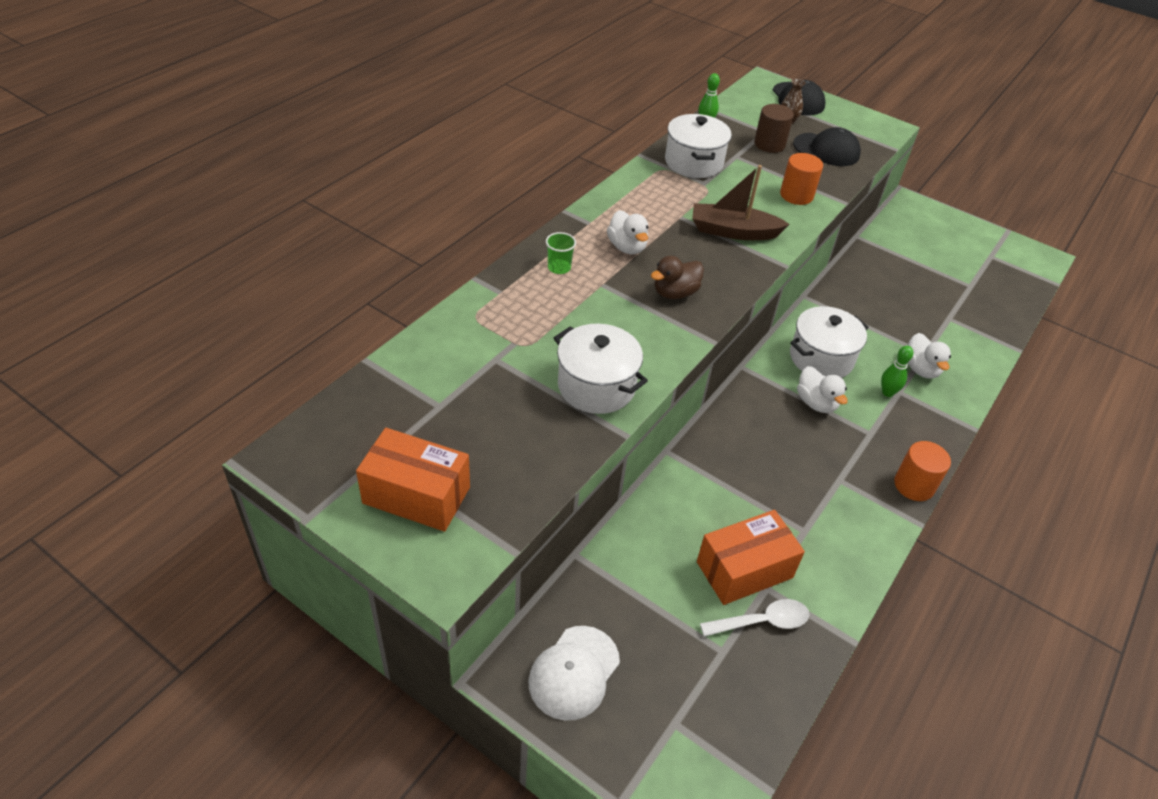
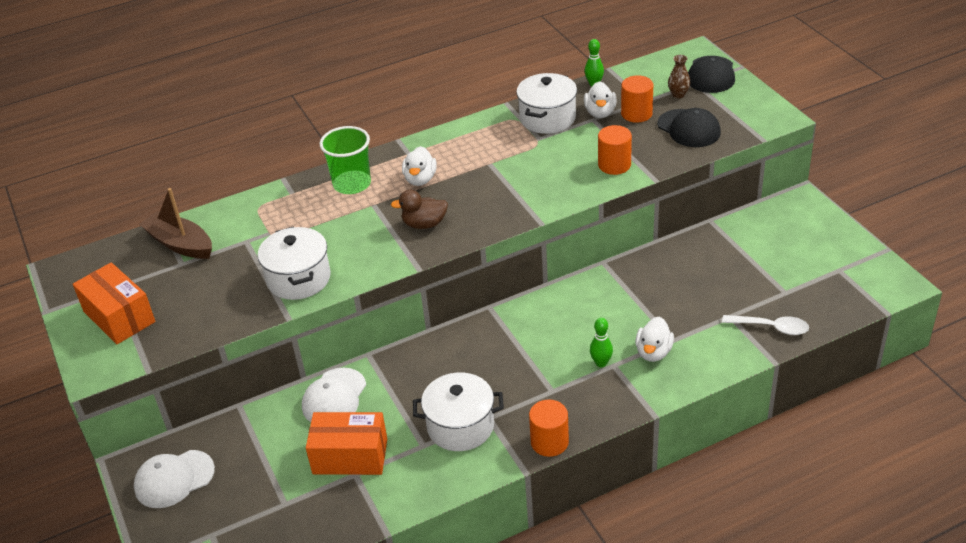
camera: 35 degrees right, 5 degrees down
(559, 267) = (352, 184): green cup -> green cup, size x1.91
(672, 510) = (334, 397): none -> white cap
(733, 231) = (523, 185): brown boat -> brown boat (180, 244)
(762, 622) = (330, 495): white spoon -> white spoon (771, 327)
(769, 144) = (636, 114): brown cylinder -> orange cylinder
(816, 403) = (527, 353): white duck -> white duck (600, 113)
(821, 358) = (567, 318): white pot -> white pot (460, 426)

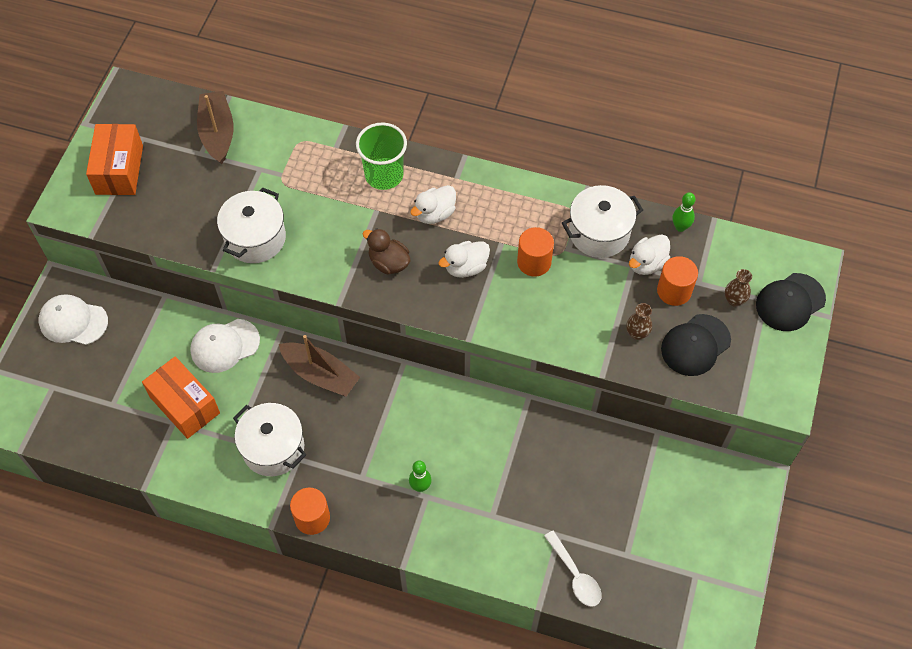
camera: 40 degrees right, 20 degrees up
(436, 358) = (320, 374): none -> brown boat
(614, 165) = (590, 330): orange cylinder -> orange cylinder (534, 262)
(645, 147) = (637, 333): none -> brown vase
(653, 352) = (466, 513): white duck -> white duck (466, 267)
(689, 128) = (695, 345): black cap -> black cap turned 45 degrees clockwise

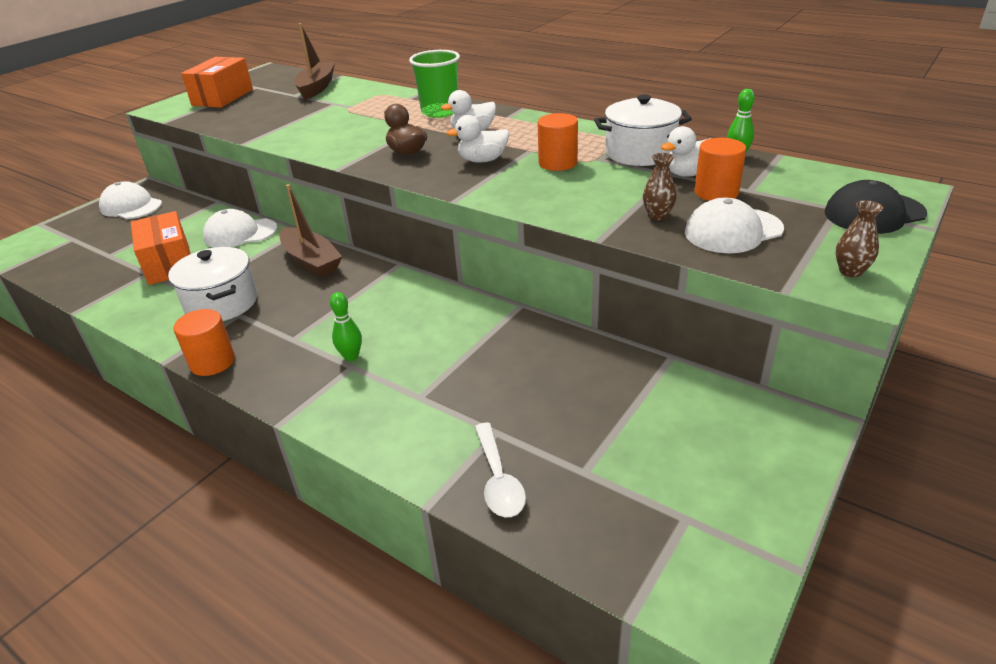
camera: 20 degrees right, 25 degrees down
(255, 238) = (296, 132): white pot -> none
(695, 345) = (733, 231): black cap -> white cap
(734, 300) = (794, 205): brown vase -> brown vase (850, 271)

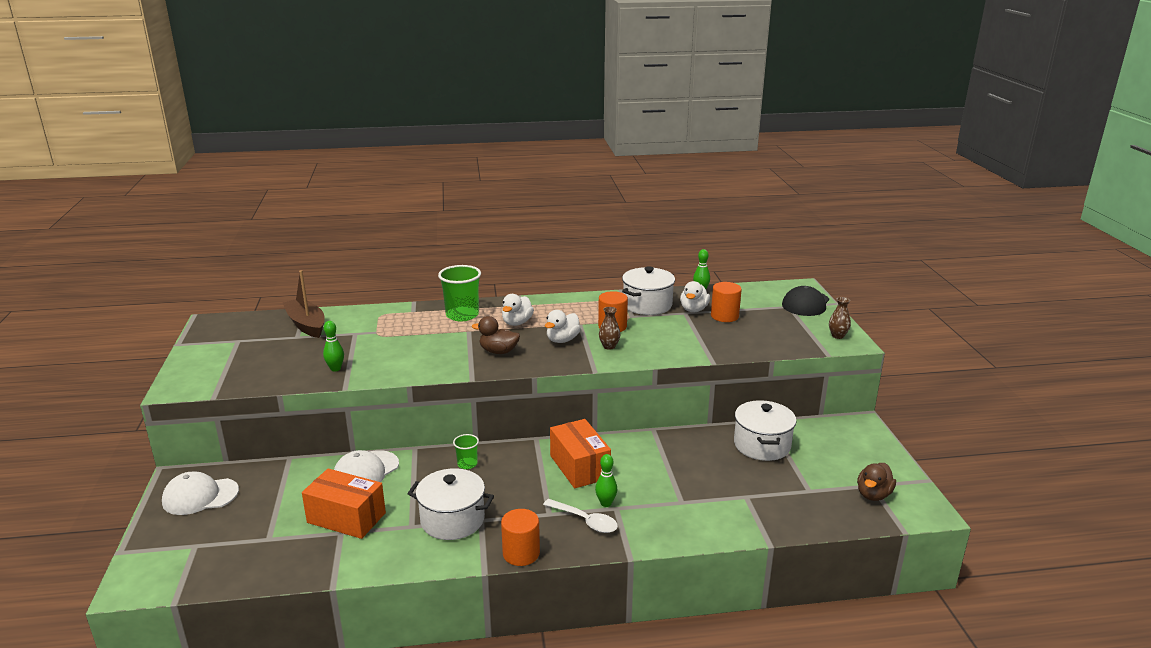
camera: 45 degrees left, 10 degrees down
(223, 97) = (224, 359): orange box -> orange box (579, 467)
(268, 126) = (335, 369): none -> green bowling pin
(311, 261) = (467, 464): brown boat -> green cup
(498, 480) = (781, 515): white spoon -> white spoon (585, 521)
(615, 383) = (762, 445): none -> white pot
(657, 215) = (718, 339): brown vase -> brown vase (609, 346)
(666, 533) = (873, 495): none -> brown duck
(733, 231) = (764, 334): white cap -> none

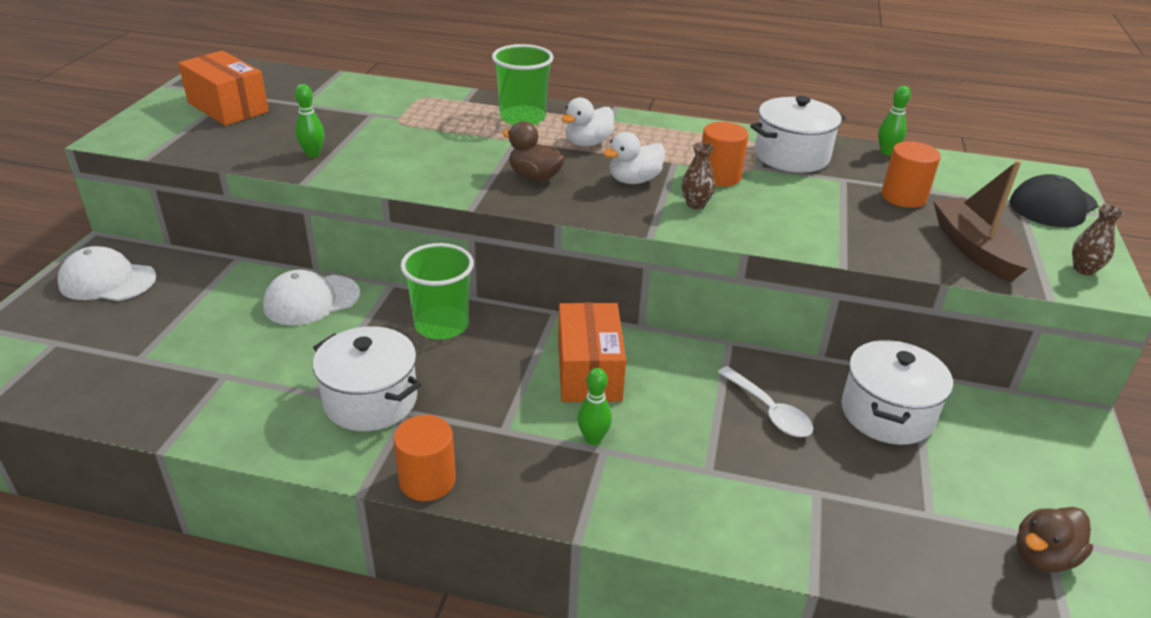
camera: 20 degrees right, 10 degrees up
(306, 325) = (324, 91): brown boat -> brown boat (974, 249)
(346, 518) = (245, 357): orange box -> orange box (228, 107)
(467, 464) = (441, 325): green cup -> green cup, size x1.91
(585, 521) = (547, 458): white spoon -> white spoon (769, 411)
(693, 310) = (859, 177): white duck -> none

